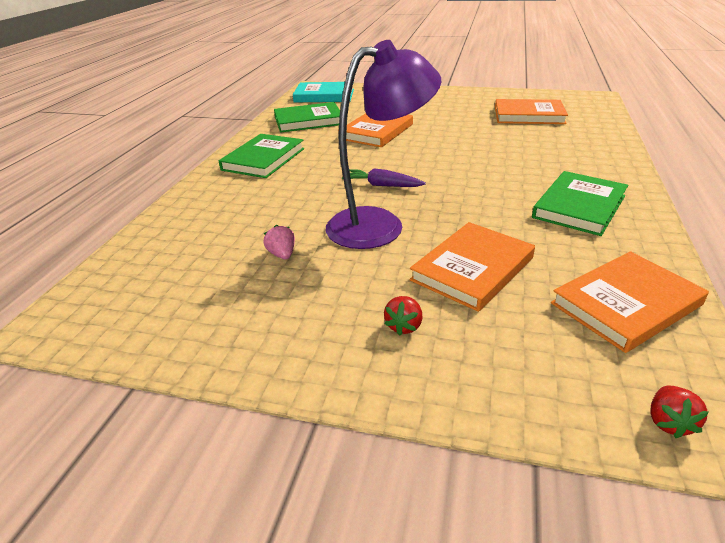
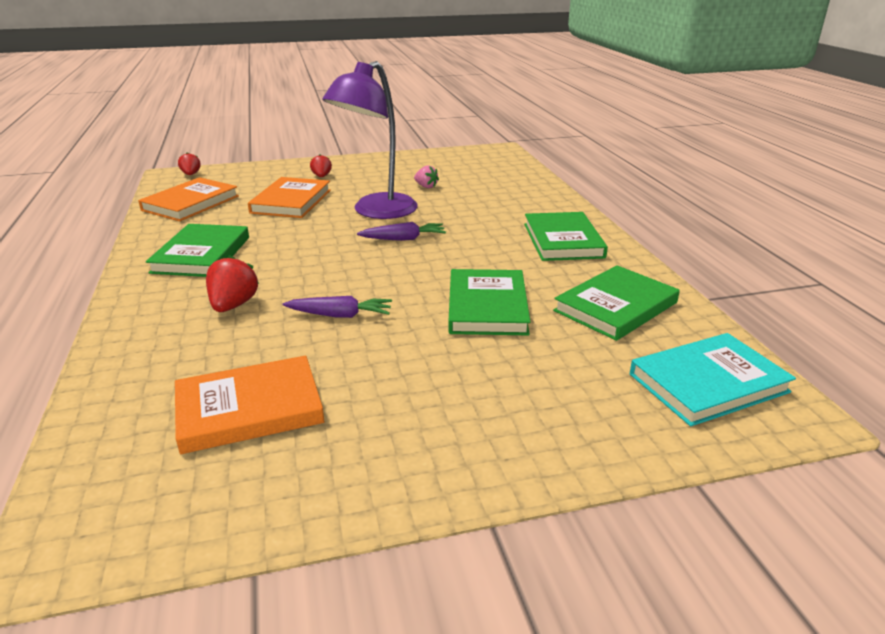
camera: 150 degrees right, 5 degrees down
(377, 132) = (487, 306): orange book -> green book
(469, 142) = (339, 315): none -> purple carrot
(541, 158) = (233, 305): none -> red strawberry

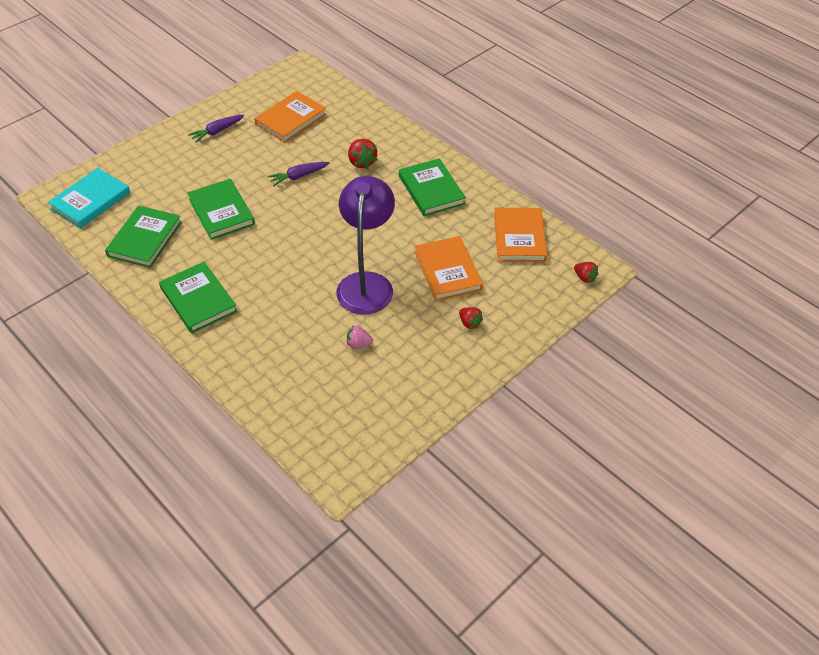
camera: 150 degrees right, 20 degrees up
(403, 239) = (317, 256): purple carrot -> purple carrot (217, 131)

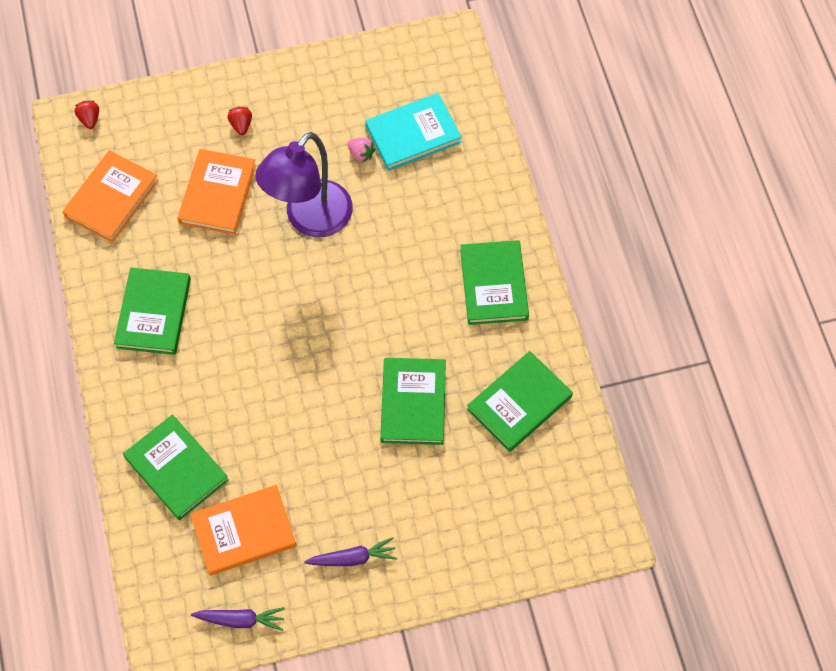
camera: 150 degrees left, 15 degrees up
(90, 201) = (563, 504): turquoise book -> turquoise book (413, 134)
(299, 176) = (293, 416): purple carrot -> purple carrot (240, 620)
(352, 129) = (176, 469): none -> green book
(361, 162) = (203, 401): red strawberry -> none

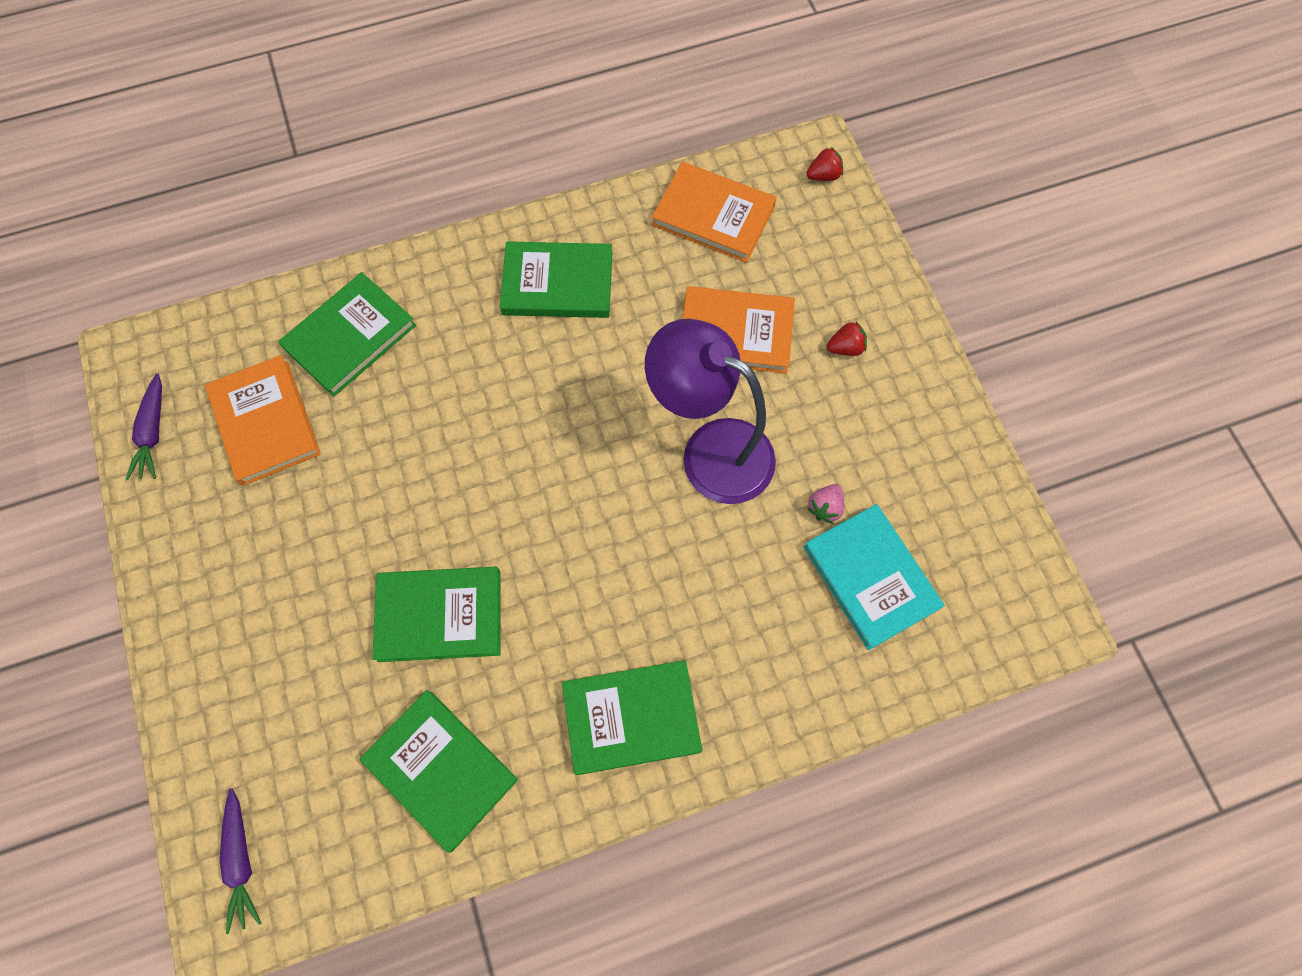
camera: 85 degrees right, 5 degrees up
(352, 558) = (221, 556): purple carrot -> purple carrot (241, 859)

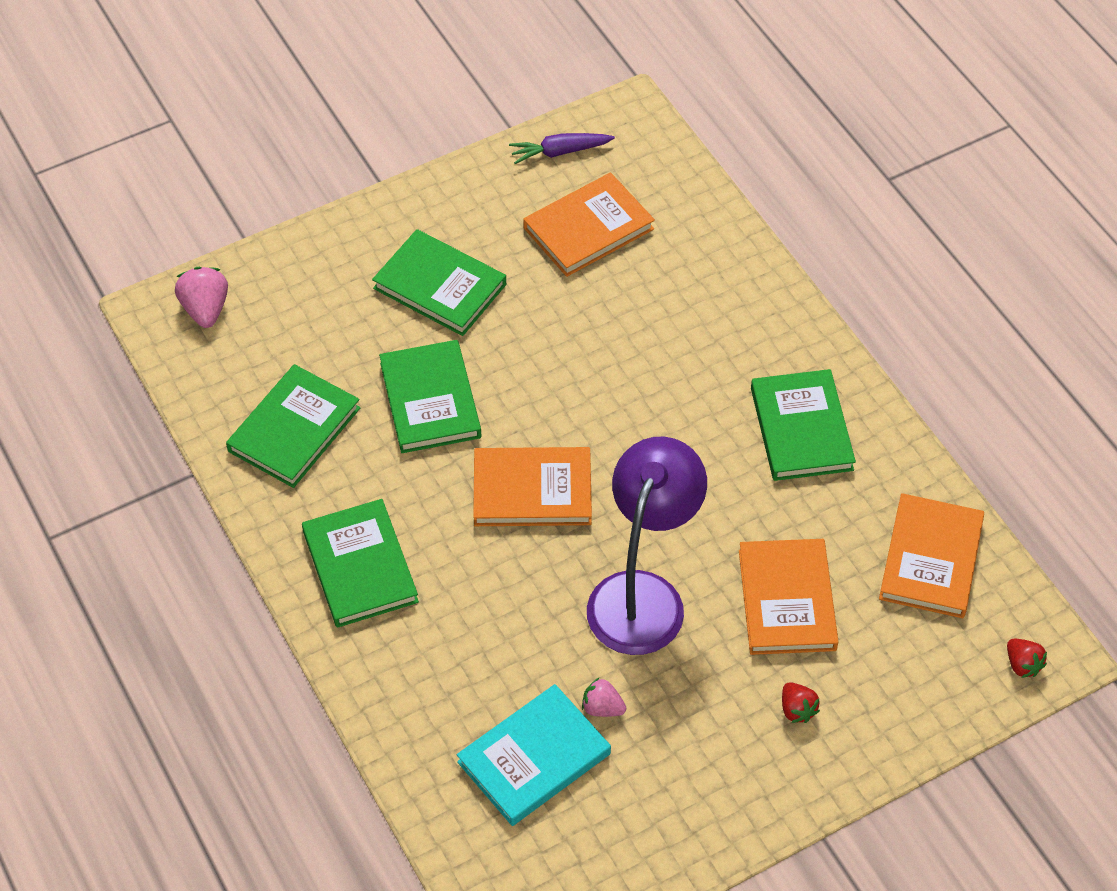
camera: 80 degrees right, 15 degrees down
(241, 859) = (205, 309): purple carrot -> pink strawberry
(350, 337) = (693, 270): green book -> green book (440, 286)
(574, 530) = (532, 490): none -> orange book

